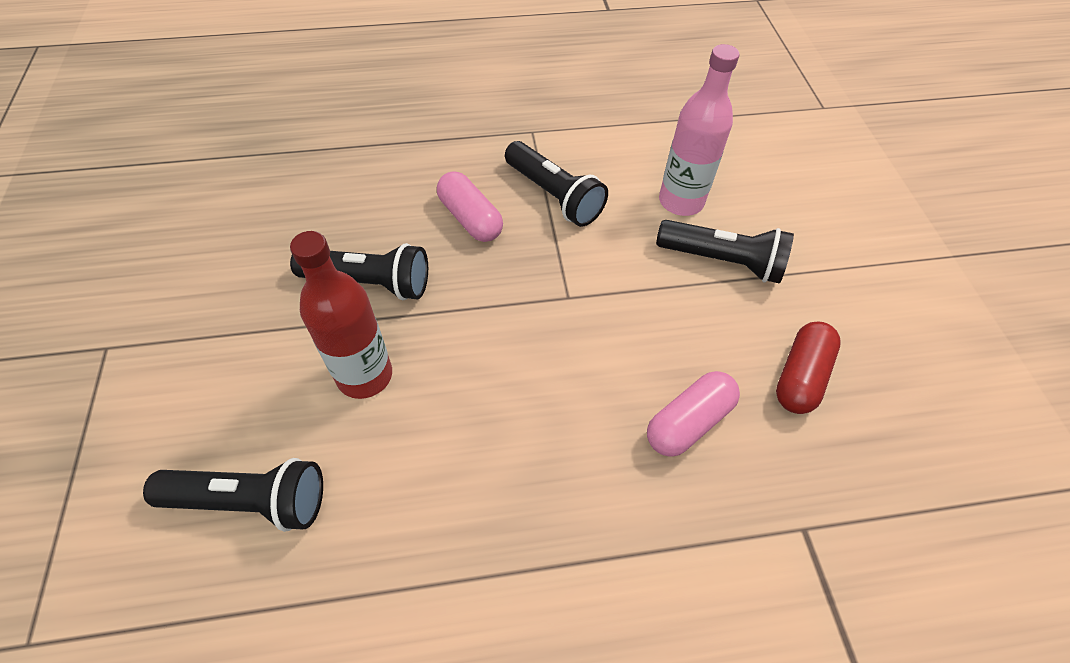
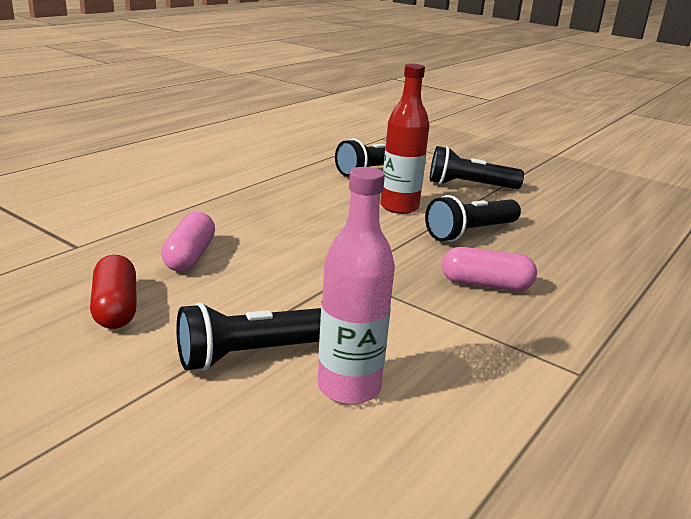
camera: 135 degrees right, 30 degrees down
(554, 196) = (461, 330): black flashlight -> black flashlight (469, 186)

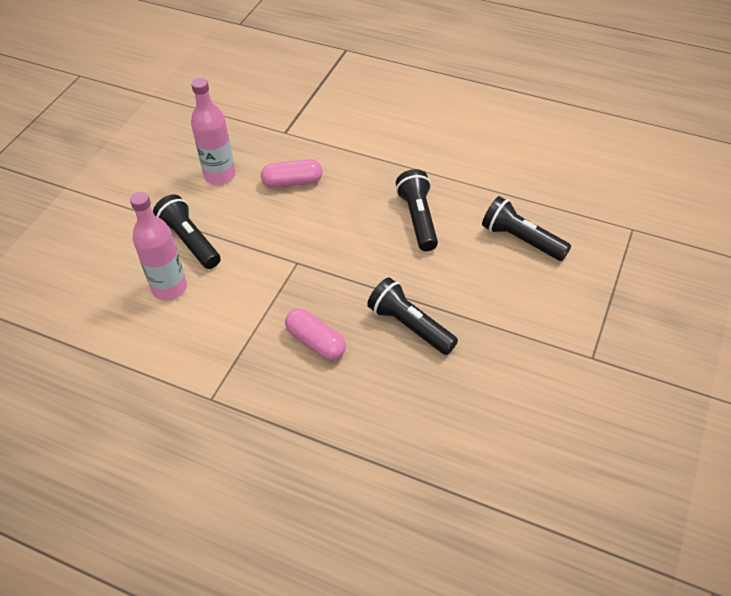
camera: 80 degrees right, 25 degrees up
(116, 308) = (220, 175): red capsule -> pink bottle
(399, 207) = (440, 272): red bottle -> none
(469, 186) = (529, 316): black flashlight -> black flashlight (418, 219)
(485, 284) = (316, 342): pink capsule -> pink capsule turned 45 degrees counterclockwise

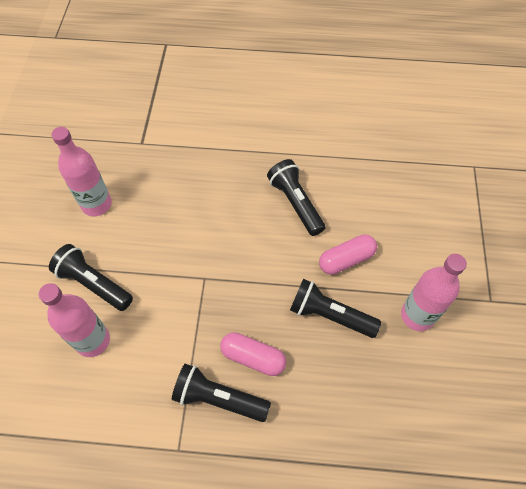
camera: 20 degrees left, 10 degrees up
(292, 182) = (168, 194): pink capsule -> pink capsule (346, 259)
(503, 350) = (417, 315): none -> pink bottle
(521, 240) = (390, 201): black flashlight -> black flashlight (218, 398)

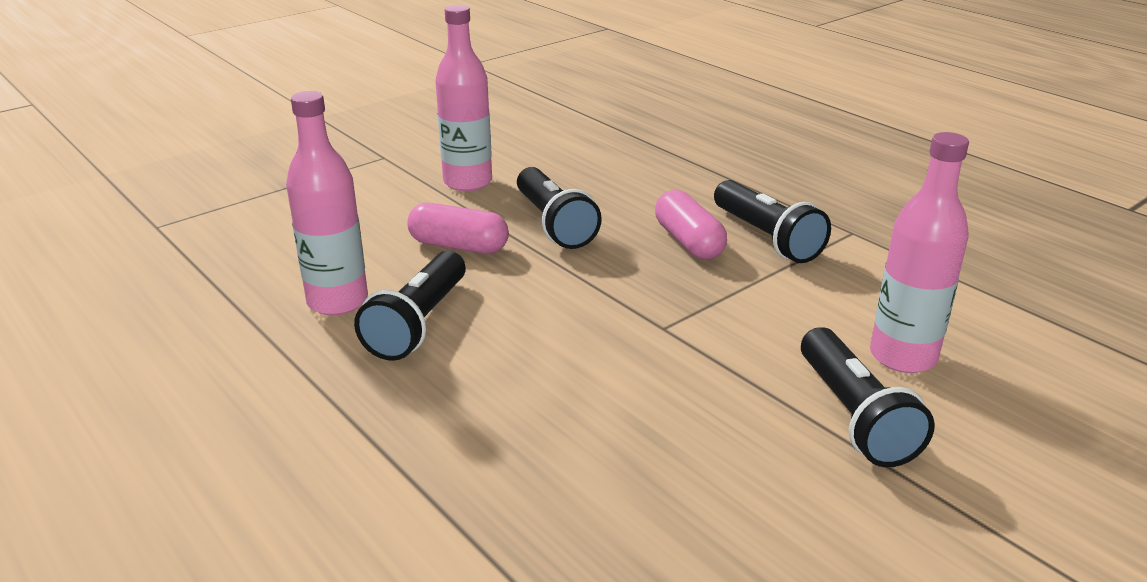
camera: 135 degrees left, 30 degrees down
(96, 204) = (753, 535): pink bottle -> pink bottle (337, 301)

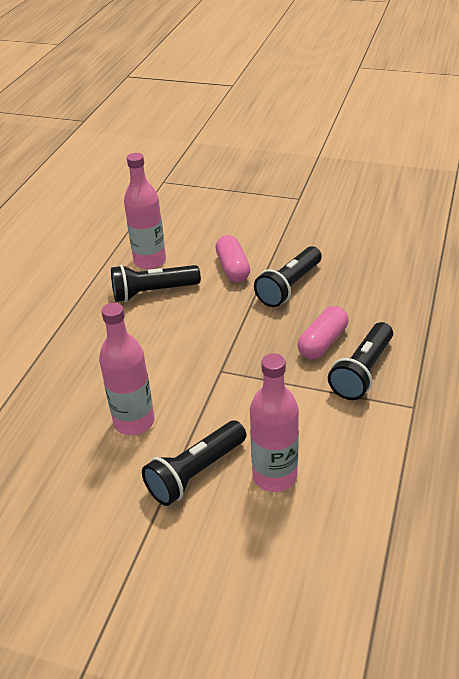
camera: 60 degrees right, 10 degrees up
(468, 182) = (302, 237): pink bottle -> pink bottle (134, 422)

